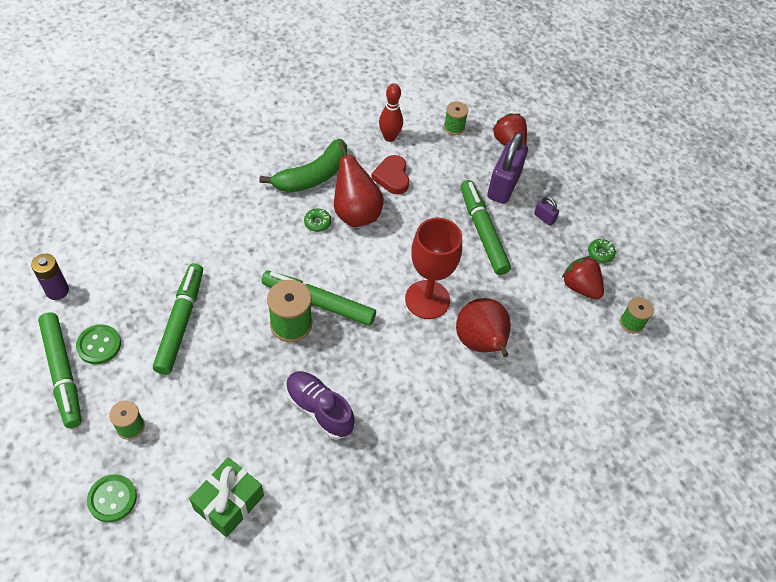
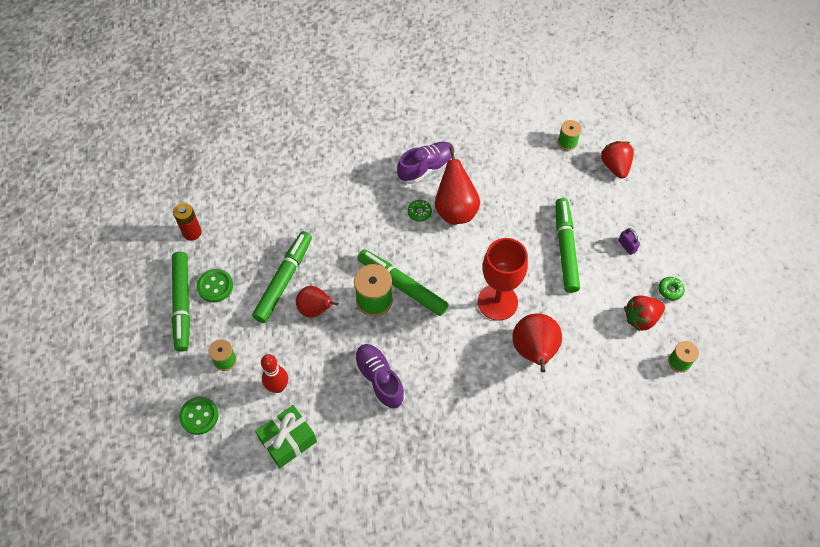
camera: 20 degrees right, 5 degrees up
(57, 290) = (192, 232): purple battery -> red battery
(225, 347) = (315, 309): none -> red pear
(313, 176) = (426, 168): green banana -> purple shoe
(389, 137) = (504, 142): red bowling pin -> red bowling pin (278, 387)
(392, 177) = (497, 181): red heart -> none
(503, 185) = (597, 208): purple padlock -> none
(580, 287) = (641, 318): red strawberry -> red strawberry turned 90 degrees counterclockwise

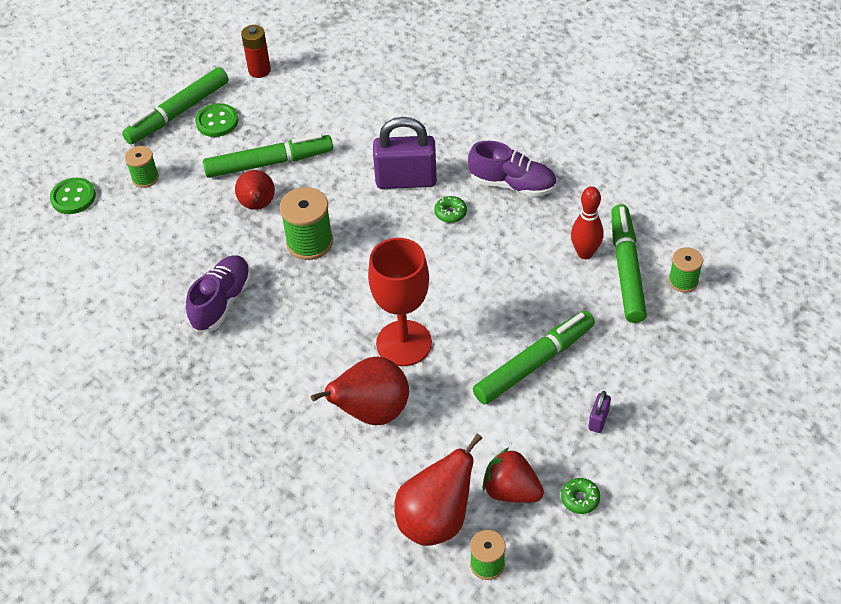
camera: 55 degrees right, 10 degrees down
(278, 387) = (149, 232): red bowling pin -> red bowling pin (585, 253)
(288, 440) = (98, 275): green gift -> none
(371, 217) = (406, 180): none -> purple padlock
(402, 285) = (348, 253): green marker -> green marker (626, 269)
(455, 210) = (485, 239): red pear -> red pear (436, 520)
(615, 166) = (700, 344): red strawberry -> none

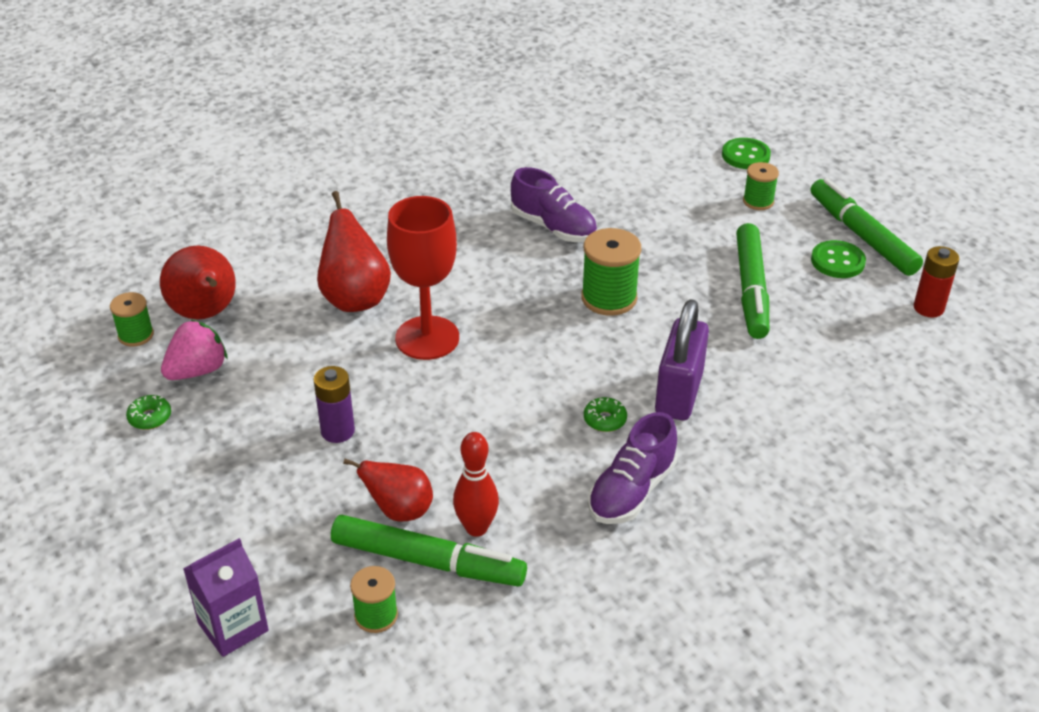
camera: 105 degrees right, 10 degrees down
(258, 205) = (683, 270): red pear -> red pear (399, 511)
(511, 490) = (197, 371): red strawberry -> pink strawberry
(534, 363) = (337, 431): green marker -> purple battery
(598, 420) = (229, 461): purple padlock -> none
(736, 352) = (233, 627): none -> purple carton

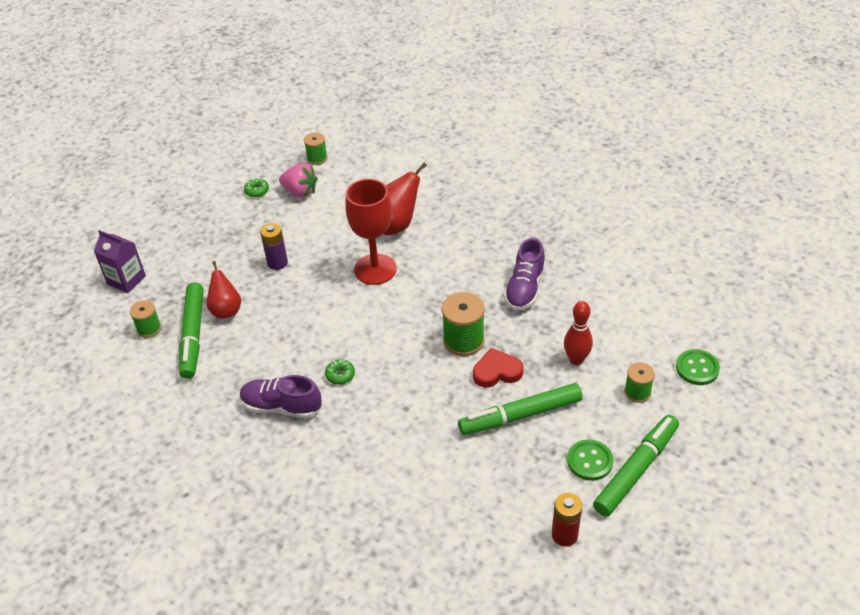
camera: 70 degrees right, 5 degrees up
(206, 314) = (348, 175): red pear -> none
(476, 528) = (225, 346): red bowling pin -> red bowling pin (576, 359)
(674, 287) = (497, 371): none -> red heart
(679, 394) = (383, 405): purple padlock -> none

